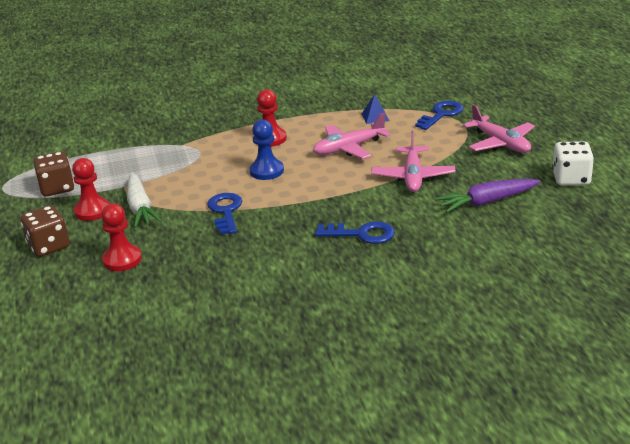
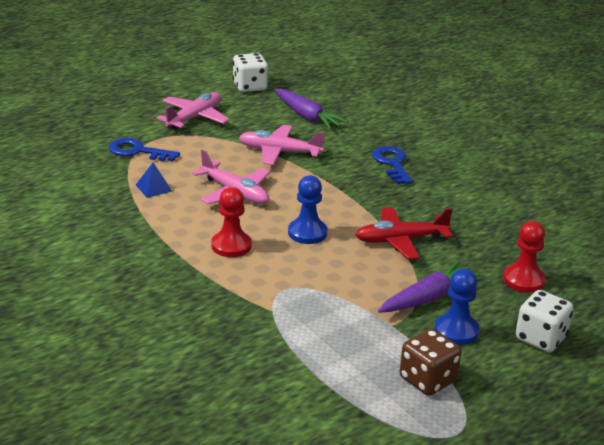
camera: 115 degrees left, 0 degrees up
(49, 246) = (540, 338): brown dice -> white dice
(92, 211) = (456, 331): red pawn -> blue pawn
(140, 208) = (428, 297): white carrot -> purple carrot
(225, 211) = (400, 240): blue key -> red plane
(413, 177) = (279, 152): pink plane -> pink plane turned 150 degrees counterclockwise

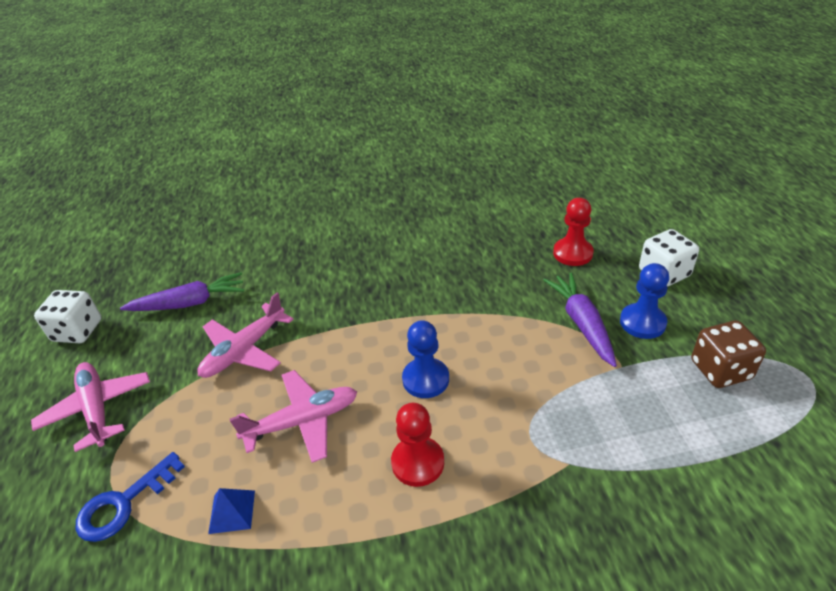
camera: 60 degrees left, 10 degrees up
(392, 163) = (333, 270): blue key -> none
(400, 240) = (475, 310): red plane -> none

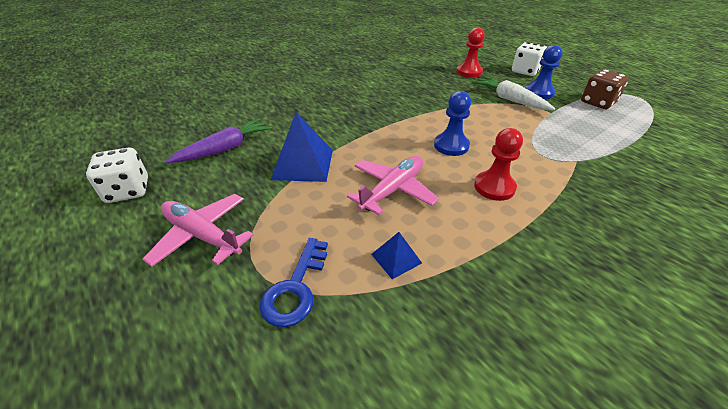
camera: 30 degrees left, 0 degrees up
(244, 350) = (303, 164): pink plane -> blue pyramid
(582, 323) = (509, 99): purple carrot -> white carrot

